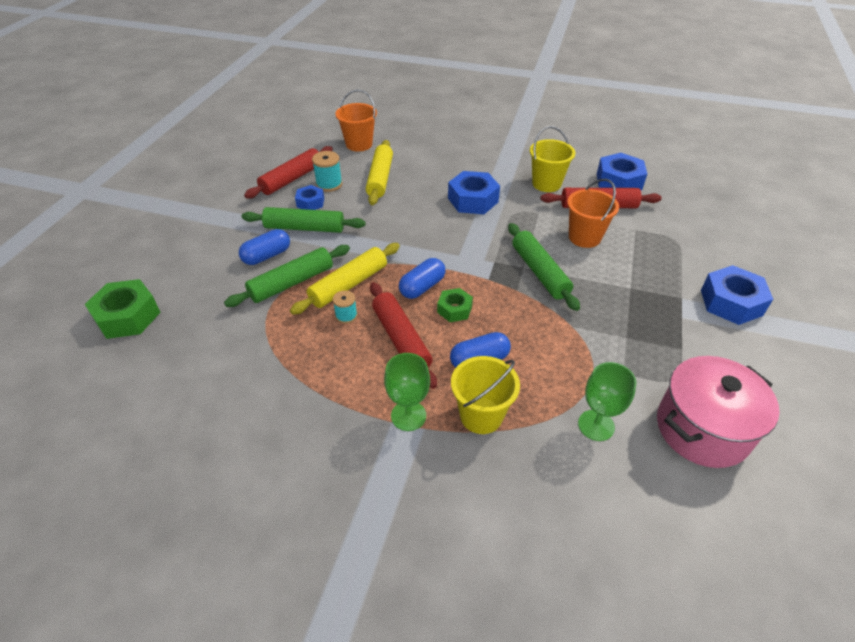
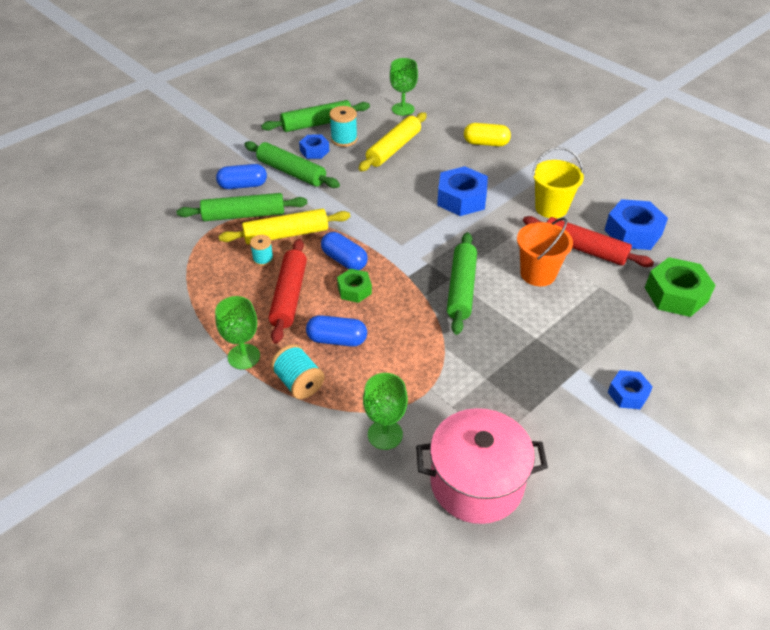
camera: 30 degrees right, 0 degrees up
(128, 316) = (110, 196): green nut -> green nut (676, 294)
(292, 179) = (317, 124): red rolling pin -> green rolling pin
(359, 144) = (403, 109): orange bucket -> green goblet
(422, 287) = (344, 260): blue capsule -> blue capsule turned 60 degrees clockwise
(452, 151) = (486, 143): none -> yellow capsule
(481, 415) = (298, 382): yellow bucket -> turquoise spool
(731, 302) = (628, 394): blue nut -> blue nut, size x0.58

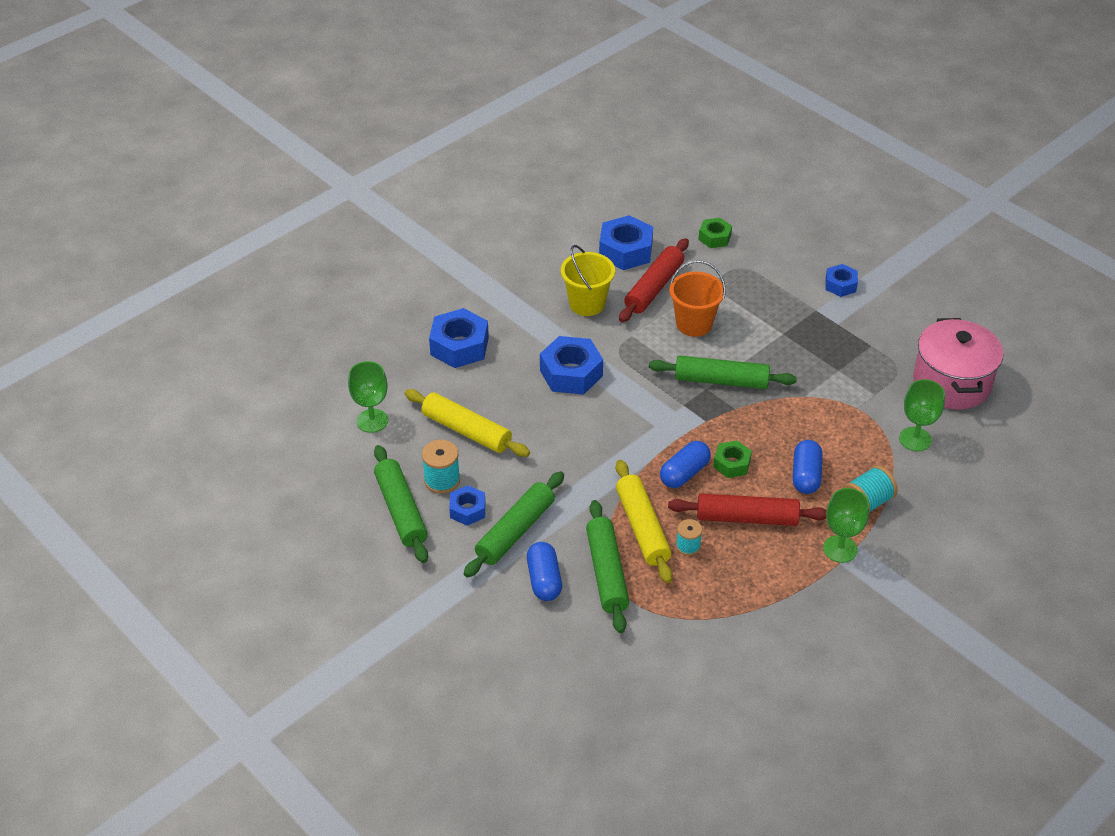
camera: 90 degrees left, 0 degrees up
(486, 143) = (459, 346): yellow capsule -> blue nut
(676, 294) = (714, 237): green nut -> green nut, size x0.58

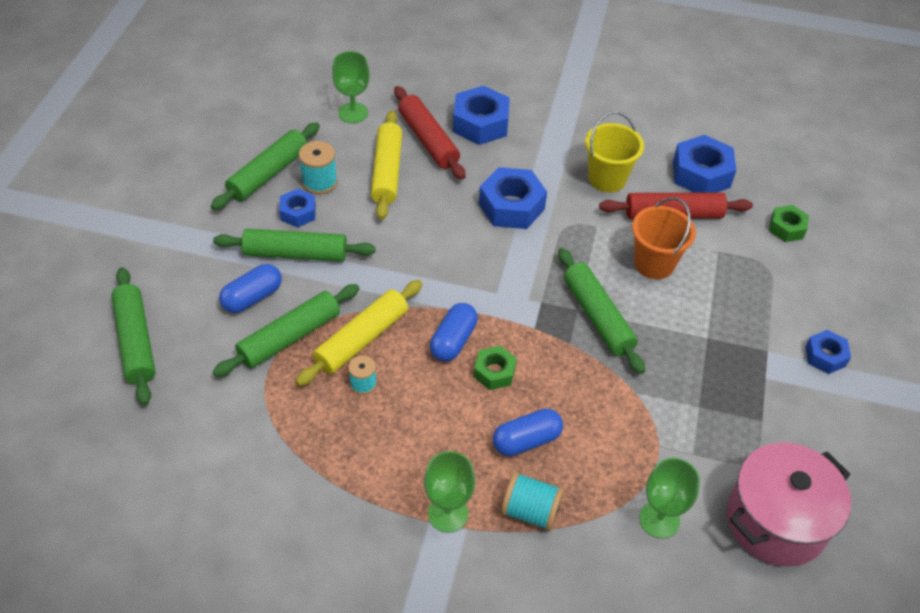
camera: 55 degrees right, 5 degrees up
(534, 679) = (136, 341): none -> green rolling pin
(684, 473) = (453, 341): blue capsule -> blue capsule turned 75 degrees counterclockwise
(747, 518) = (432, 415): red rolling pin -> red rolling pin (428, 140)

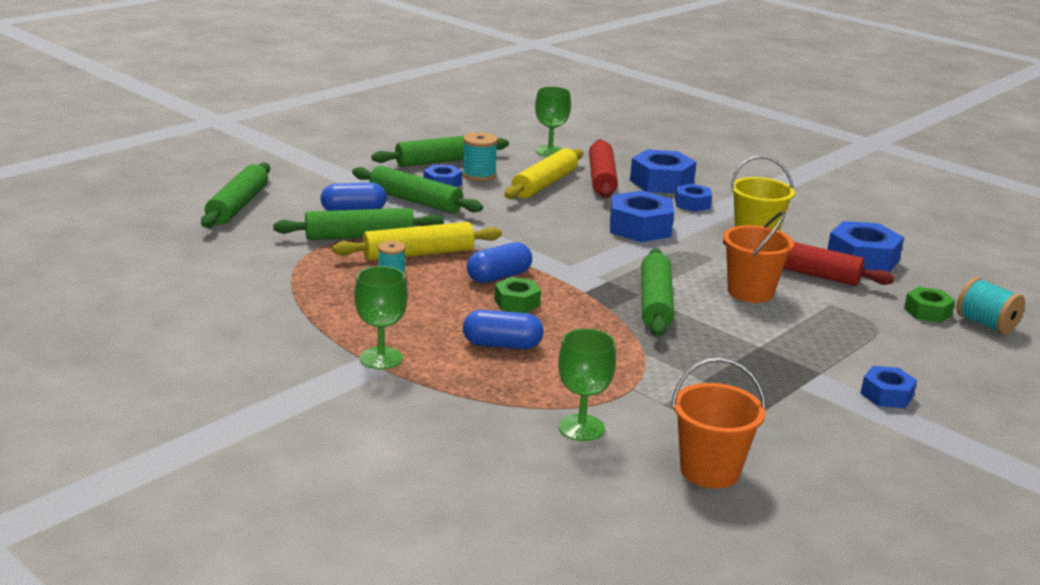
camera: 30 degrees right, 25 degrees down
(527, 148) = (692, 204): none -> blue nut
(530, 511) = (458, 382): turquoise spool -> turquoise spool (985, 324)
(776, 521) = (709, 471): pink pot -> orange bucket

